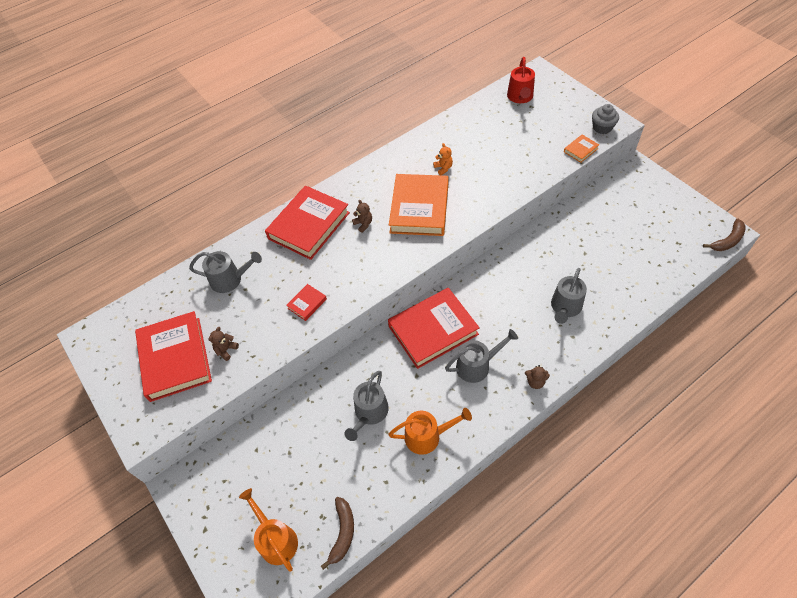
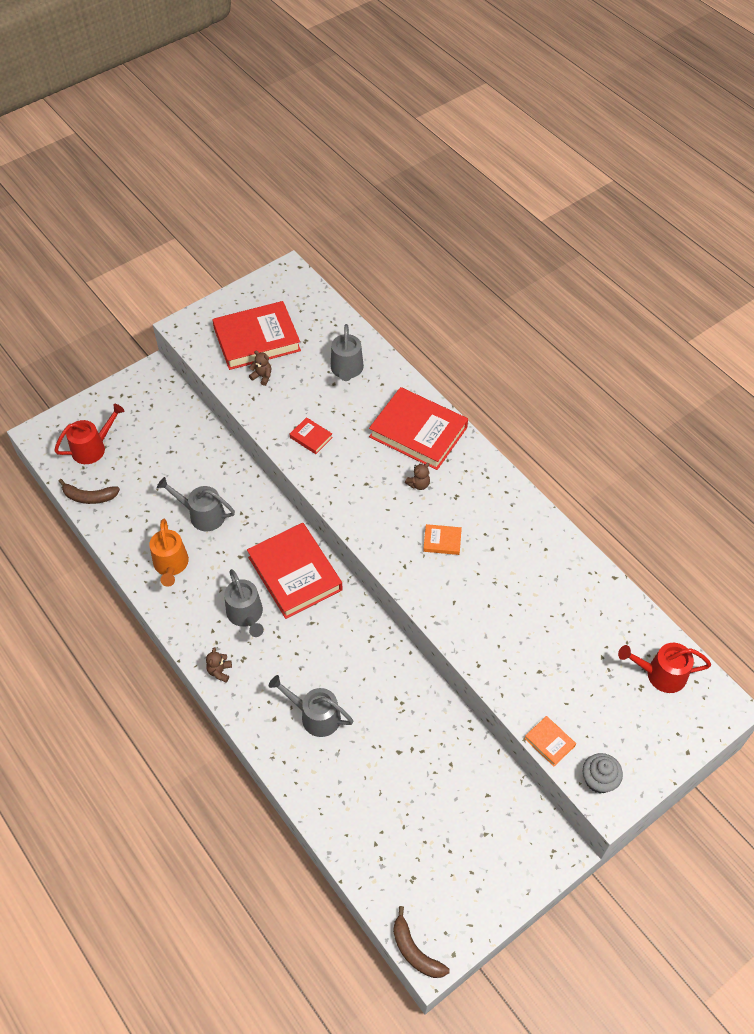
camera: 85 degrees right, 0 degrees up
(276, 539) = (92, 448): orange watering can -> red watering can
(419, 208) = (442, 541): orange book -> orange book, size x0.43
(443, 168) = (511, 569): orange teddy bear -> none

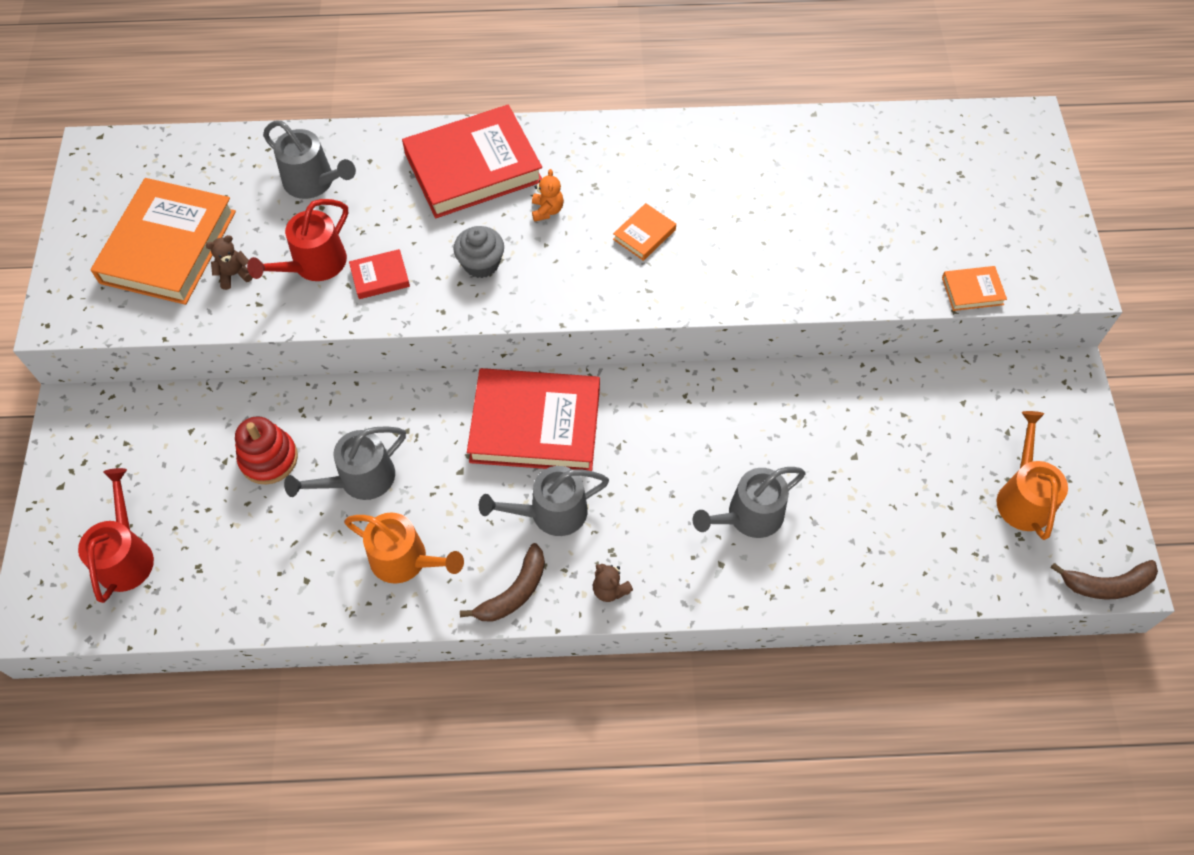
camera: 55 degrees left, 5 degrees up
(89, 497) = (205, 604): brown banana -> brown banana (514, 592)
(185, 468) = (269, 458): none -> red stacking toy
(246, 615) = (551, 513): grey watering can -> grey watering can turned 150 degrees clockwise
(257, 339) = (168, 247): red book -> orange book
(418, 484) = (547, 210): brown teddy bear -> orange teddy bear
(443, 867) = (1023, 497): none -> orange watering can
(599, 780) = (1044, 275): grey cupcake -> grey cupcake (481, 263)
(661, 674) = (956, 148): red watering can -> red watering can (314, 265)

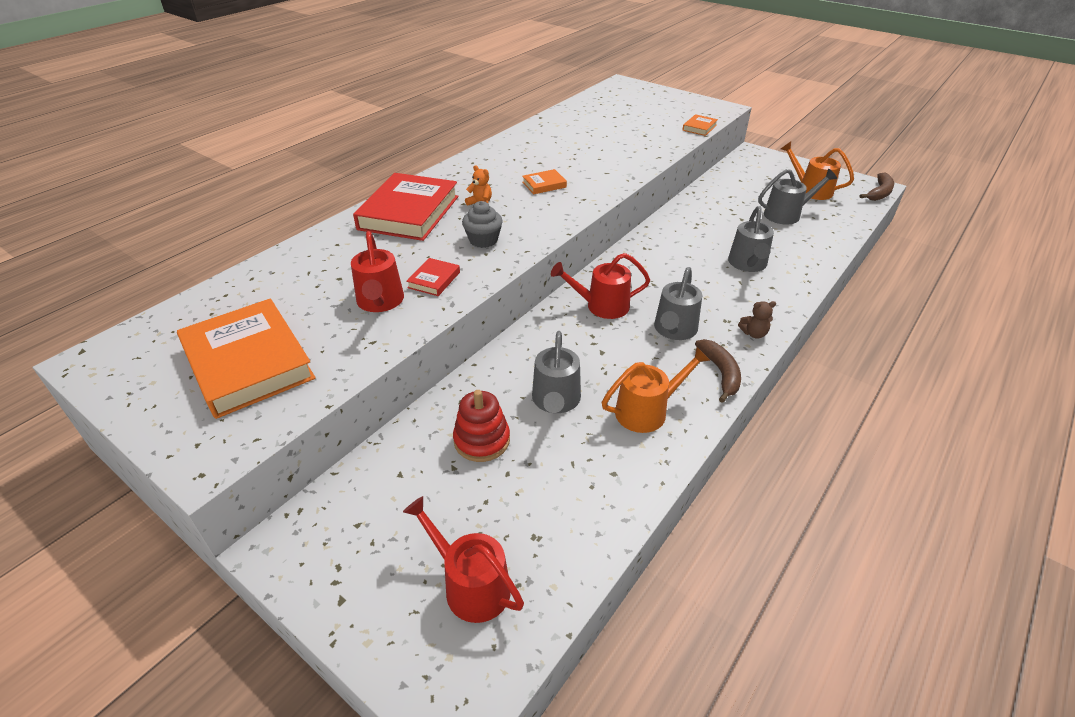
camera: 50 degrees left, 20 degrees down
(234, 274) = (329, 341): brown teddy bear -> none
(313, 182) = (313, 272): grey watering can -> grey watering can (786, 214)
(535, 425) = (602, 306): red book -> red watering can
(644, 234) = (544, 185): orange book -> orange book turned 75 degrees clockwise

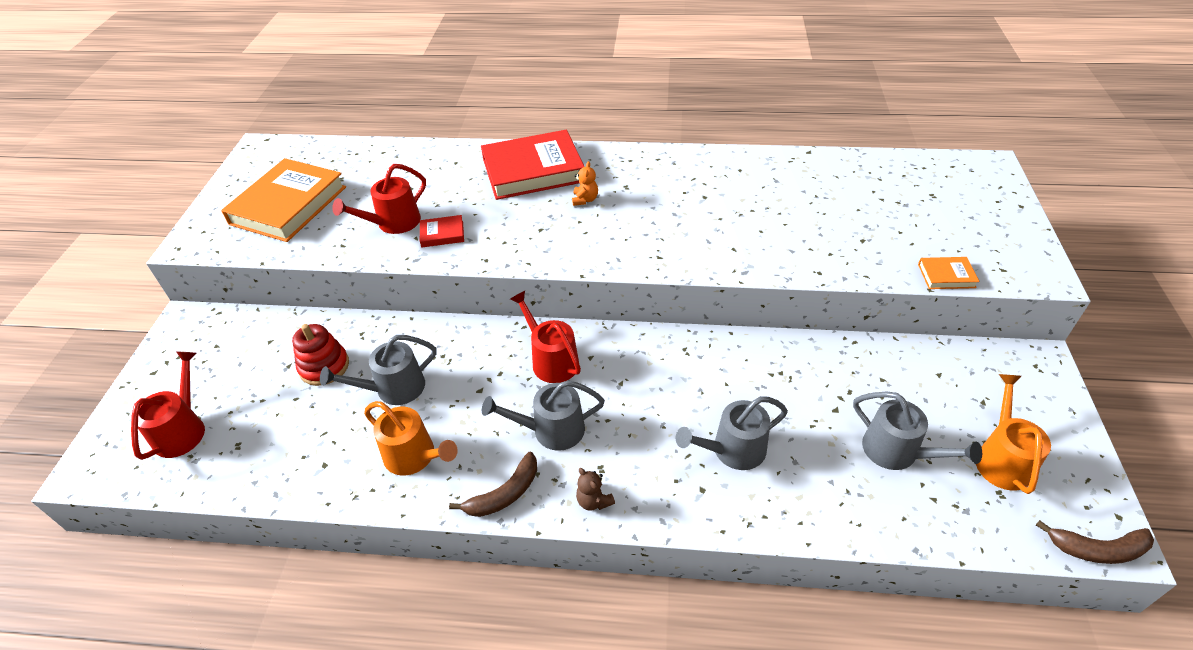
camera: 60 degrees right, 5 degrees up
(483, 240) = (524, 230): grey cupcake -> none
(544, 185) = (661, 219): orange book -> none

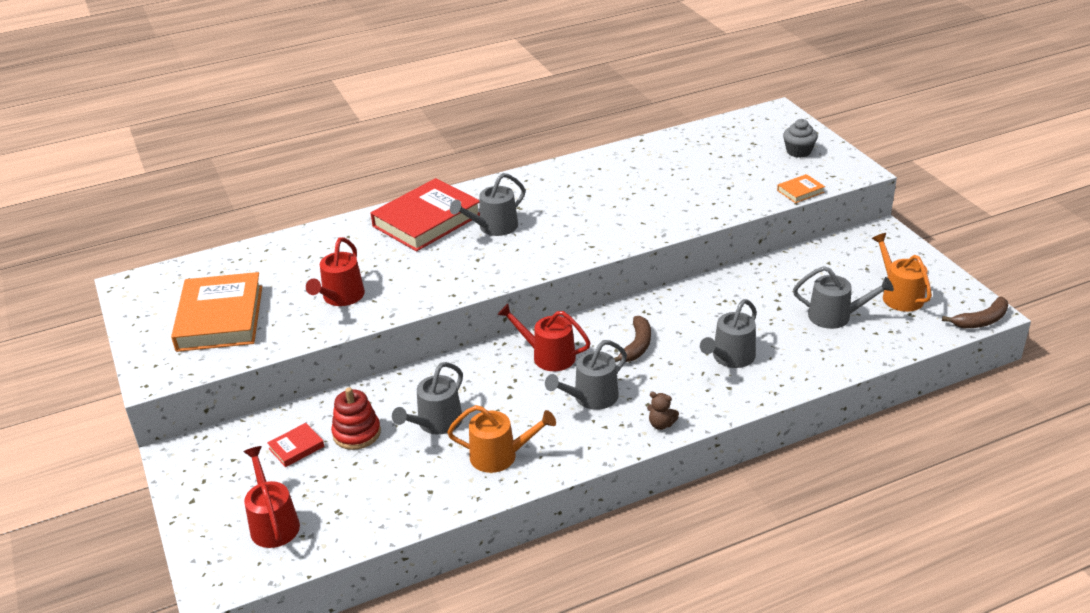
camera: 30 degrees left, 10 degrees down
(442, 234) = (395, 290): red book -> red book (296, 447)
(505, 494) = (593, 447): brown banana -> brown banana (637, 346)
(585, 200) = (494, 227): orange teddy bear -> grey watering can
(981, 223) = (798, 151): none -> grey cupcake

